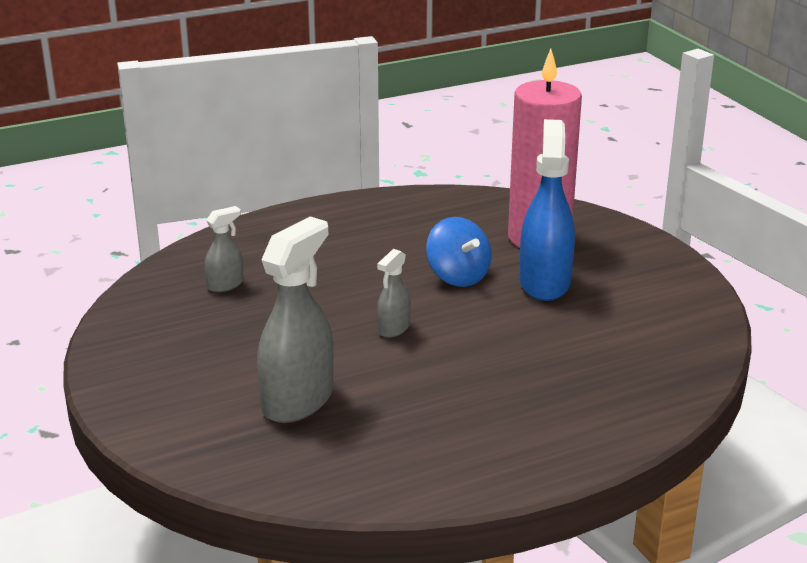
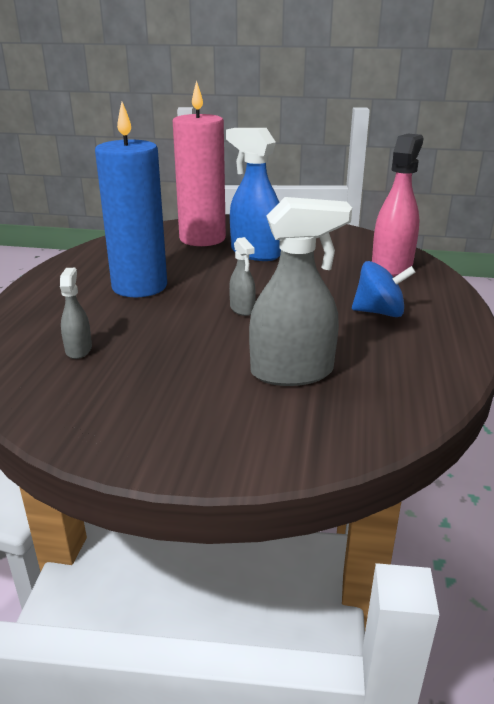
camera: 55 degrees left, 0 degrees up
(298, 400) = (292, 372): grey spray bottle -> grey spray bottle turned 105 degrees clockwise
(373, 257) = (139, 286): none -> blue candle
(458, 276) = (209, 271): blue spinning top -> blue spinning top (379, 312)
(635, 381) = (392, 266): none -> pink spray bottle

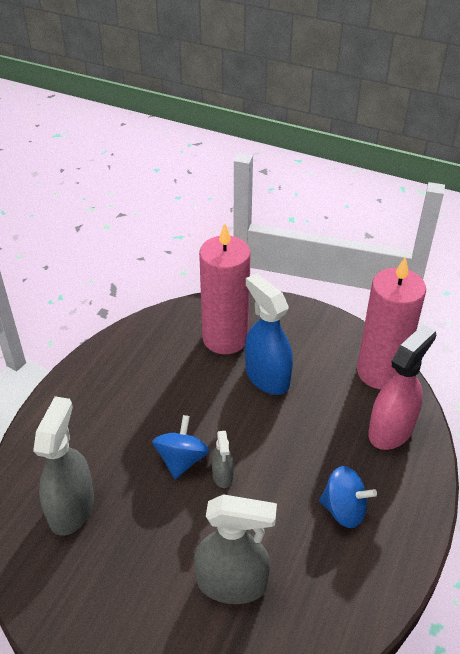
camera: 15 degrees right, 15 degrees up
(79, 349) = (71, 508): grey spray bottle -> grey spray bottle, size x1.99
(139, 286) = (144, 417): blue candle -> none
(193, 305) = (181, 460): none -> blue spinning top
(360, 240) = (380, 372): none -> pink candle

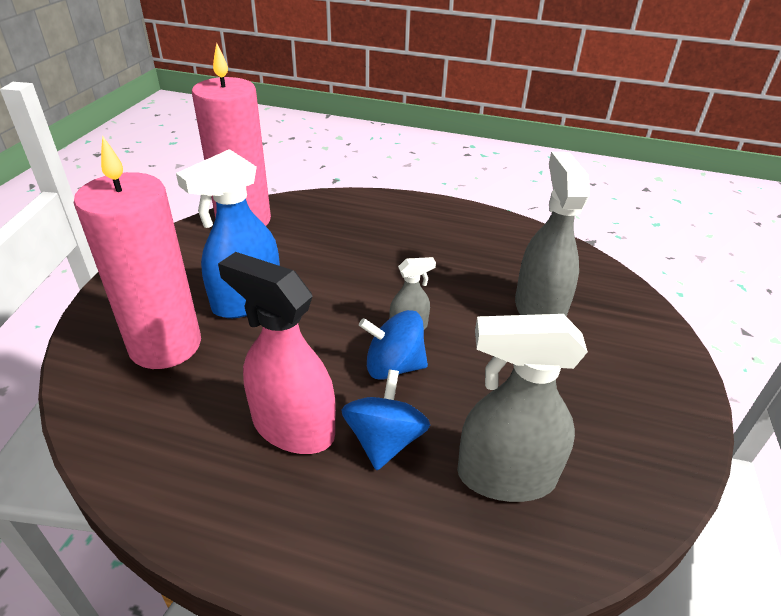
camera: 100 degrees left, 5 degrees down
(344, 509) = (427, 243): blue spinning top -> blue spinning top (384, 440)
(391, 430) = (324, 216): pink spray bottle -> pink spray bottle (292, 427)

